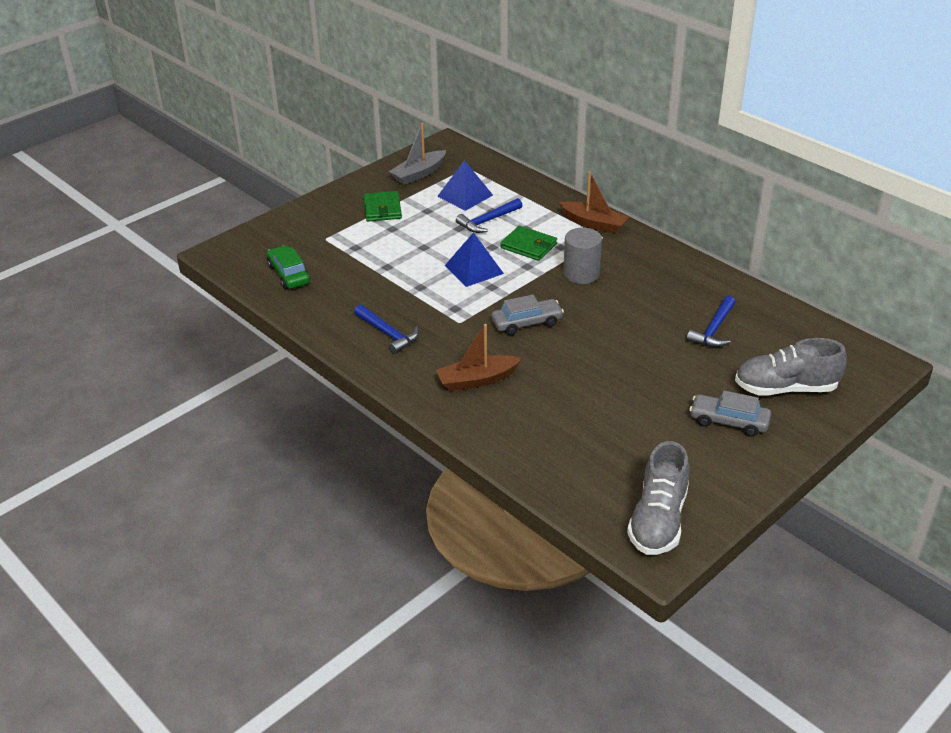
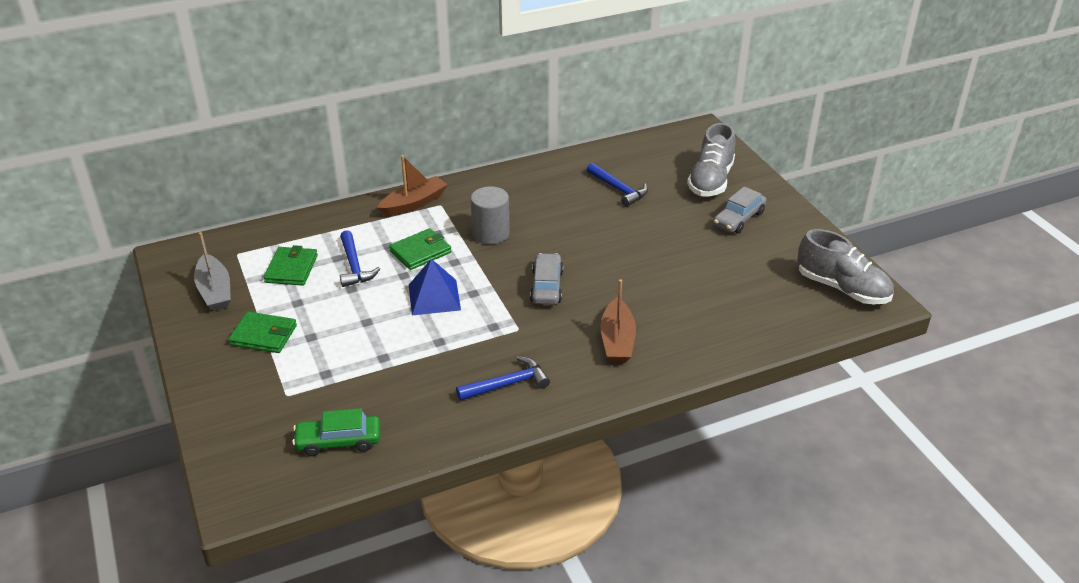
camera: 70 degrees left, 0 degrees up
(465, 195) = (291, 269): blue pyramid -> green wallet

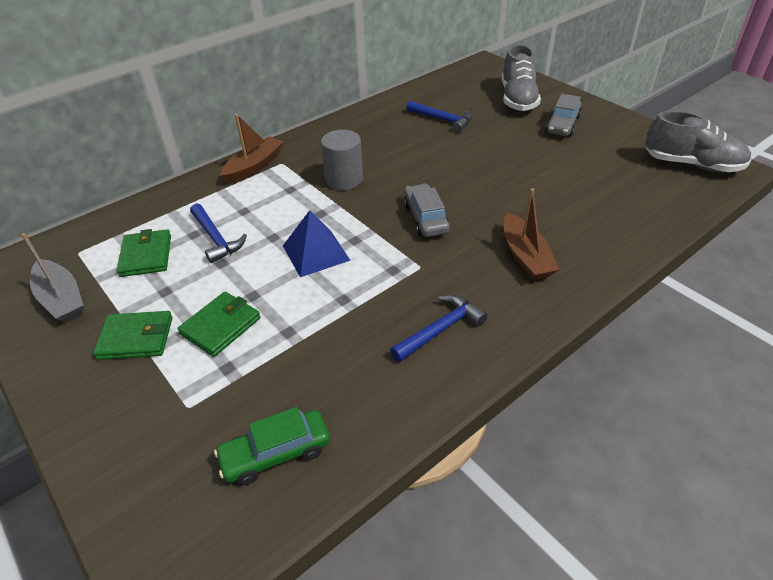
camera: 15 degrees left, 5 degrees up
(420, 252) = (281, 210): green wallet -> green wallet (221, 326)

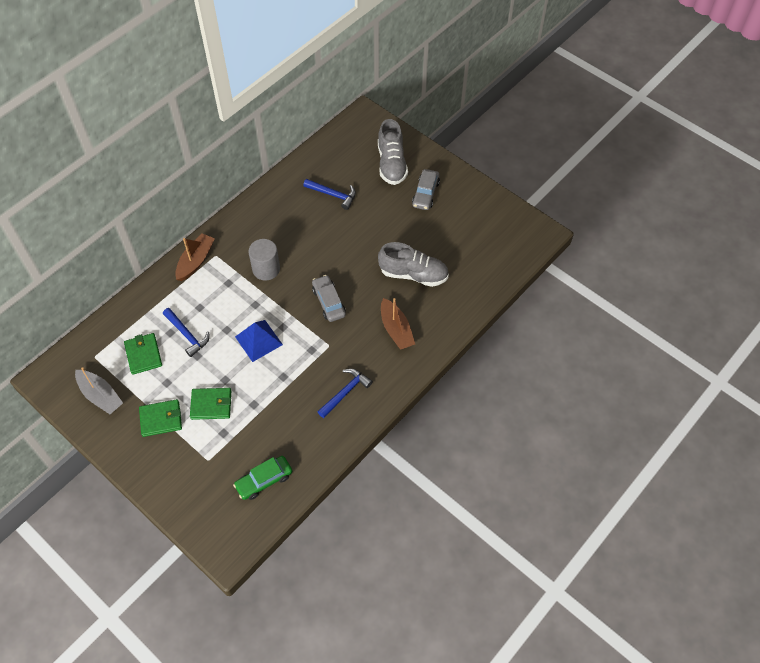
camera: 10 degrees left, 15 degrees up
(221, 326) = (211, 405): green wallet -> green wallet turned 60 degrees clockwise
(692, 165) = (514, 232): grey shoe -> grey shoe (413, 274)

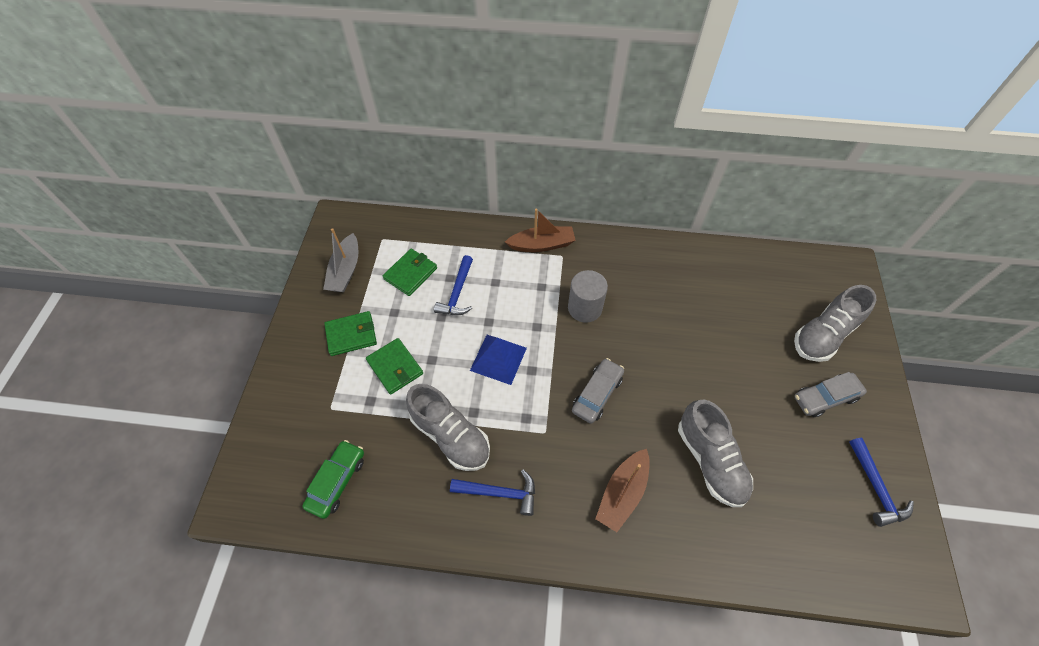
camera: 55 degrees right, 0 degrees up
(161, 419) = (351, 335): green wallet -> green wallet turned 60 degrees counterclockwise
(264, 480) = (337, 481): green car -> green car turned 90 degrees clockwise
(288, 398) = (450, 436): none -> grey shoe
(333, 195) = (727, 306): blue hammer -> blue hammer (875, 488)

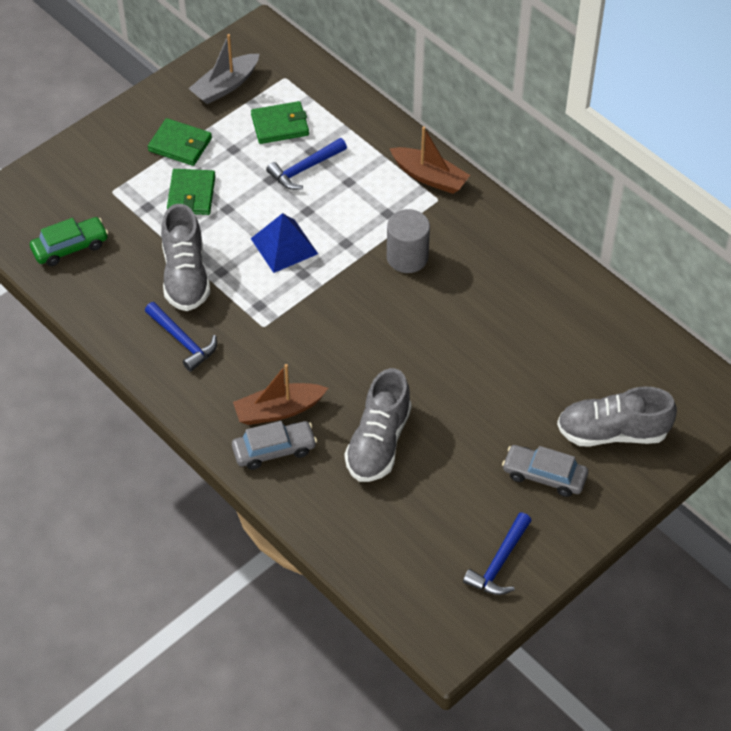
camera: 40 degrees right, 5 degrees down
(597, 394) = (339, 330): grey car -> grey car (274, 450)

